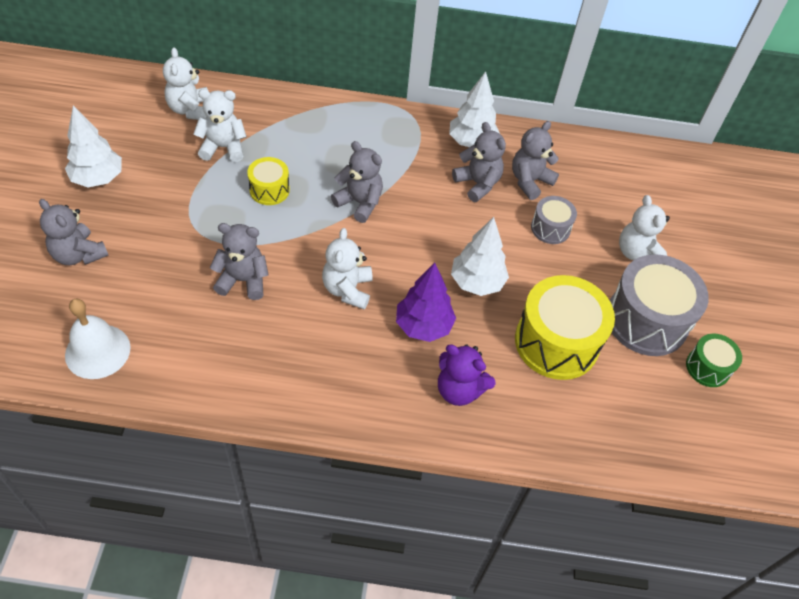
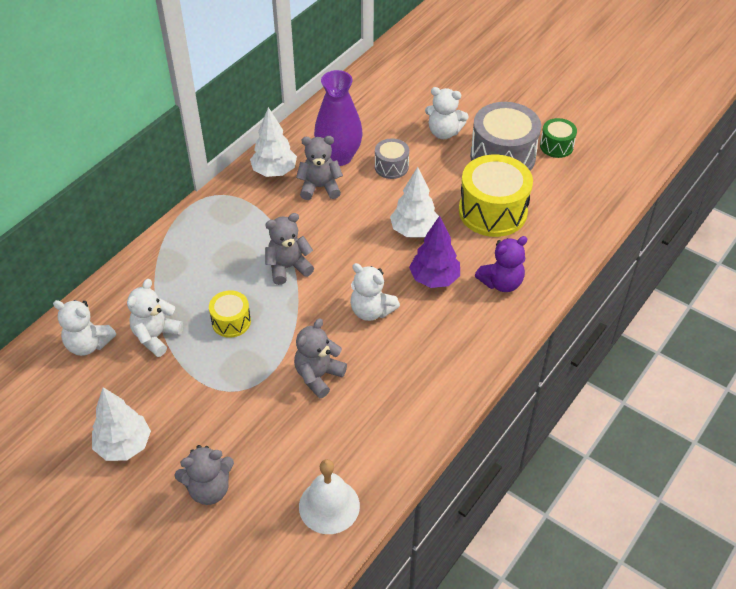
camera: 55 degrees left, 5 degrees down
(530, 181) = (339, 157): grey teddy bear -> purple vase

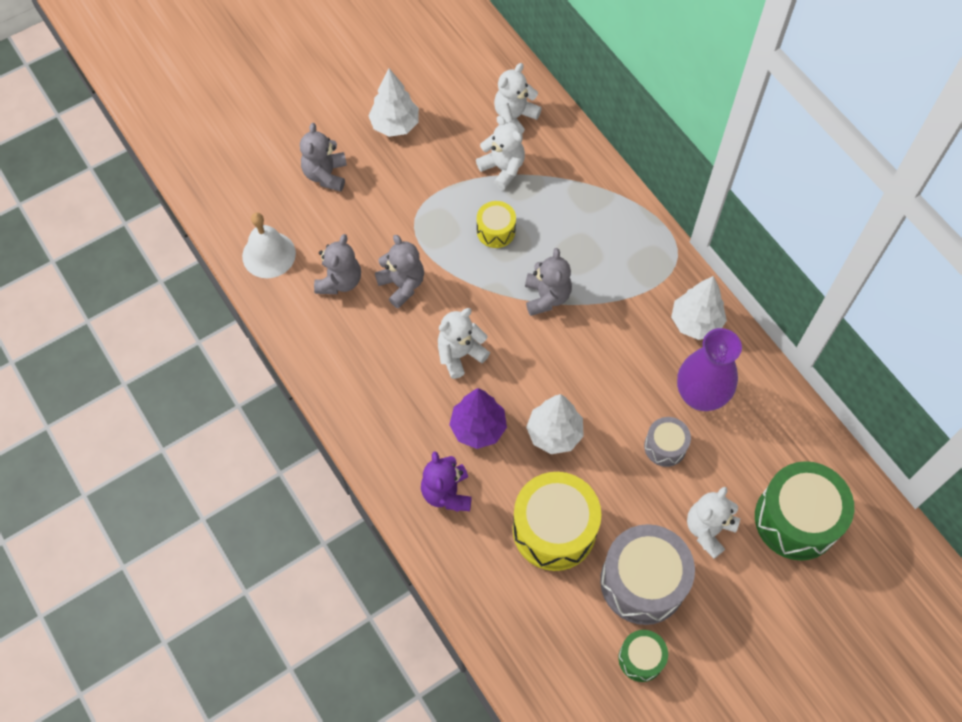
camera: 110 degrees right, 15 degrees up
(320, 187) = (655, 360): grey teddy bear -> grey teddy bear (339, 281)
(411, 93) = (796, 519): none -> green drum

